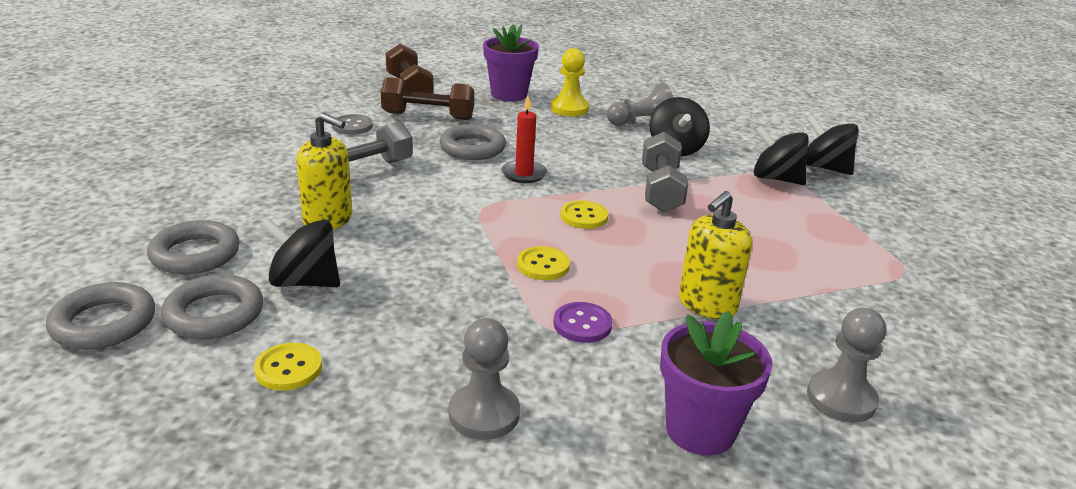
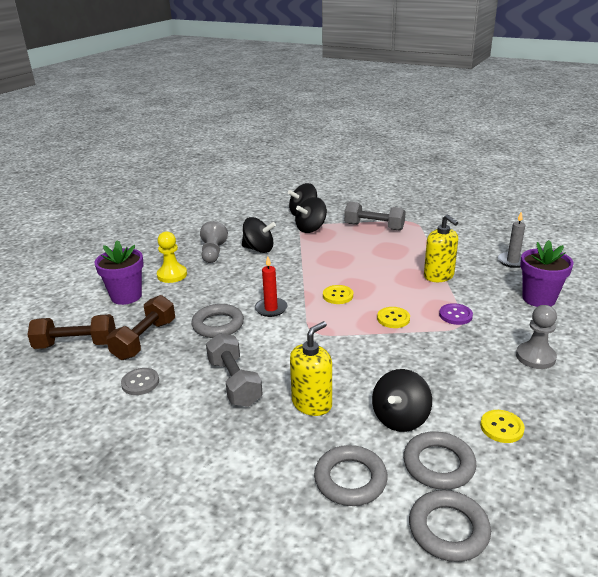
camera: 70 degrees left, 0 degrees up
(661, 190) = (312, 264): grey dumbbell -> grey dumbbell (374, 227)
(841, 398) = (512, 261): grey pawn -> grey candle

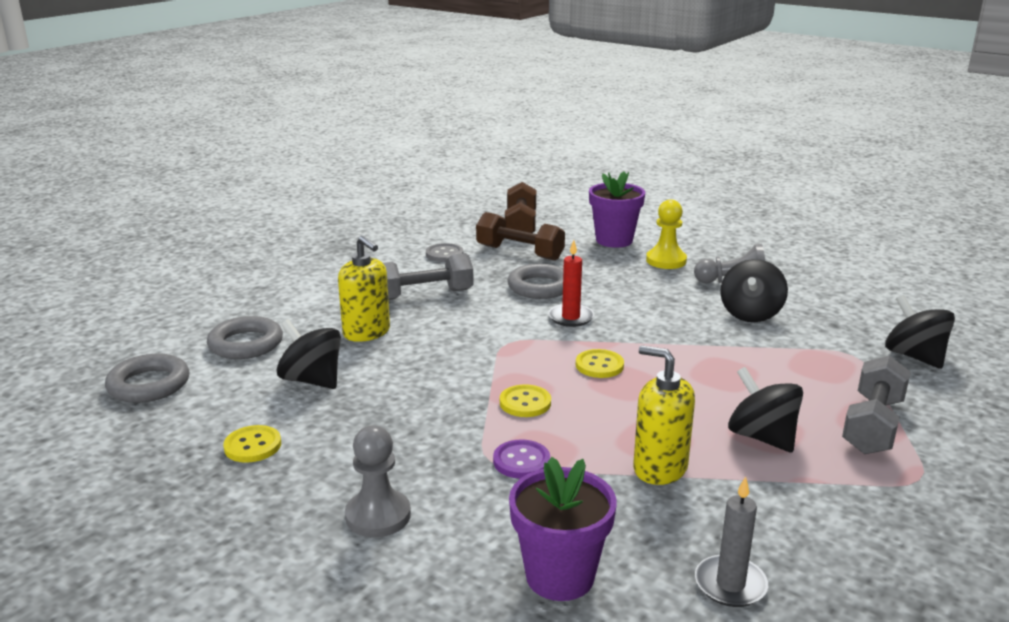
camera: 95 degrees right, 5 degrees down
(311, 229) = (843, 360): black spinning top -> black spinning top (762, 437)
(438, 464) = (228, 393): grey ring -> none
(439, 276) = (659, 468): yellow soap dispenser -> yellow soap dispenser turned 60 degrees clockwise

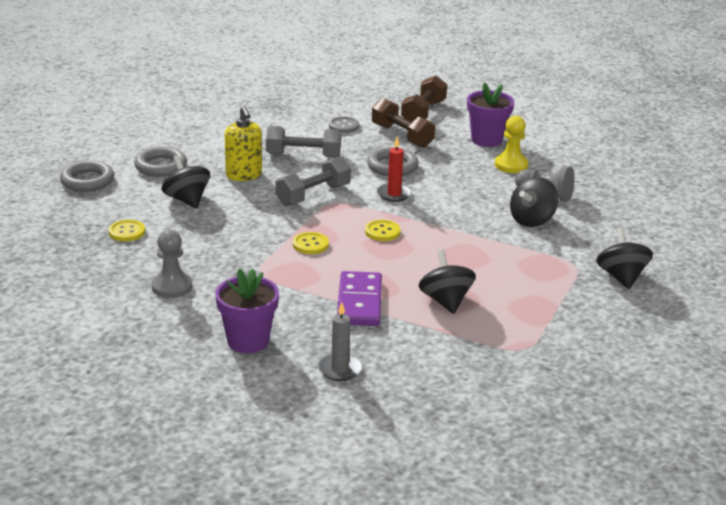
camera: 20 degrees right, 5 degrees up
(521, 461) = (278, 278): purple button -> none
(659, 468) = (359, 302): yellow soap dispenser -> purple domino
(873, 425) = (531, 312): grey dumbbell -> grey dumbbell (313, 195)

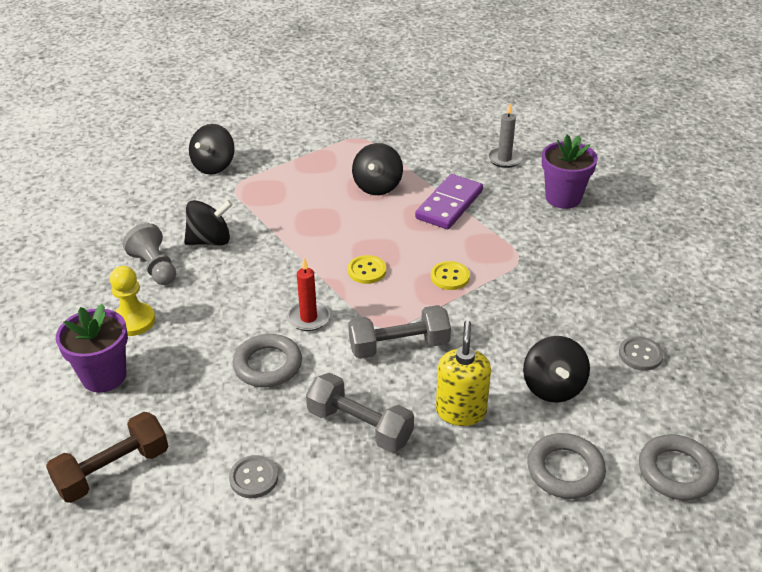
camera: 150 degrees left, 10 degrees up
(127, 232) = (640, 355): yellow button -> grey button
(172, 287) = (610, 267): grey pawn -> none
(402, 136) = (198, 423): brown dumbbell -> none

